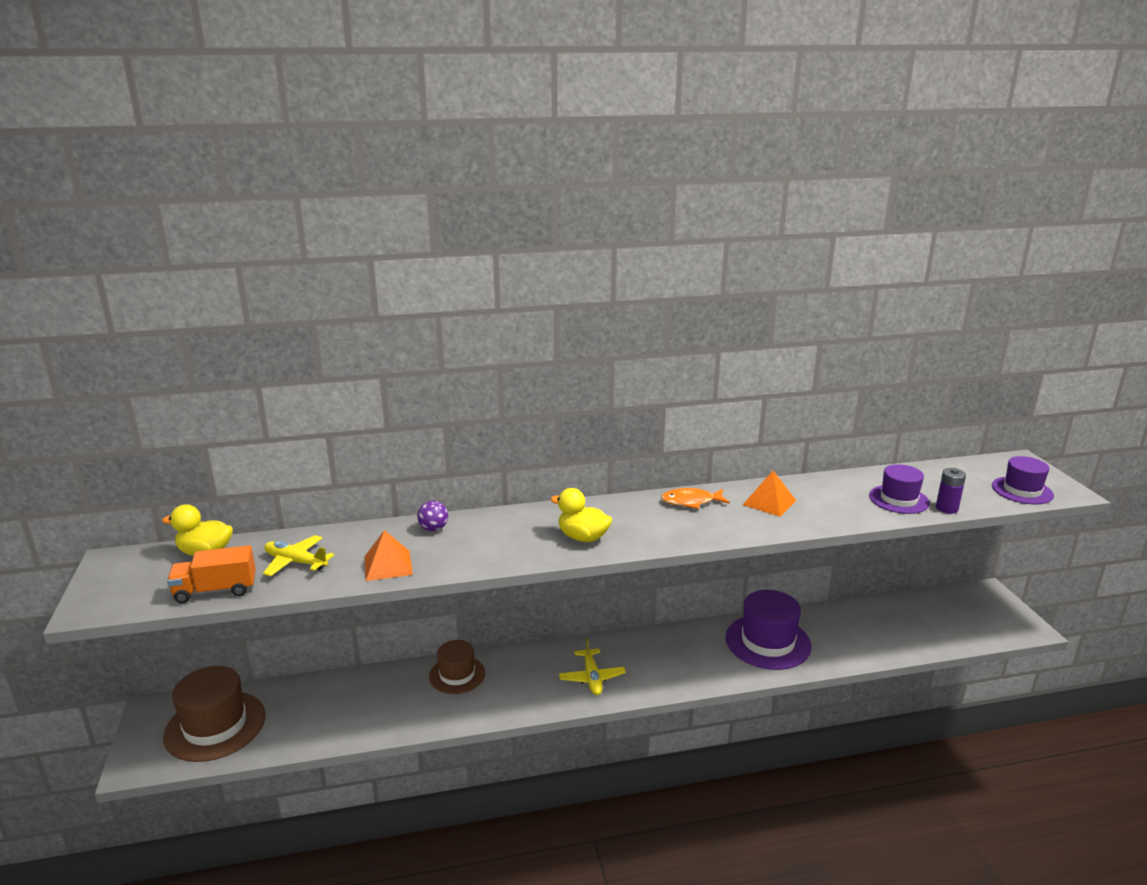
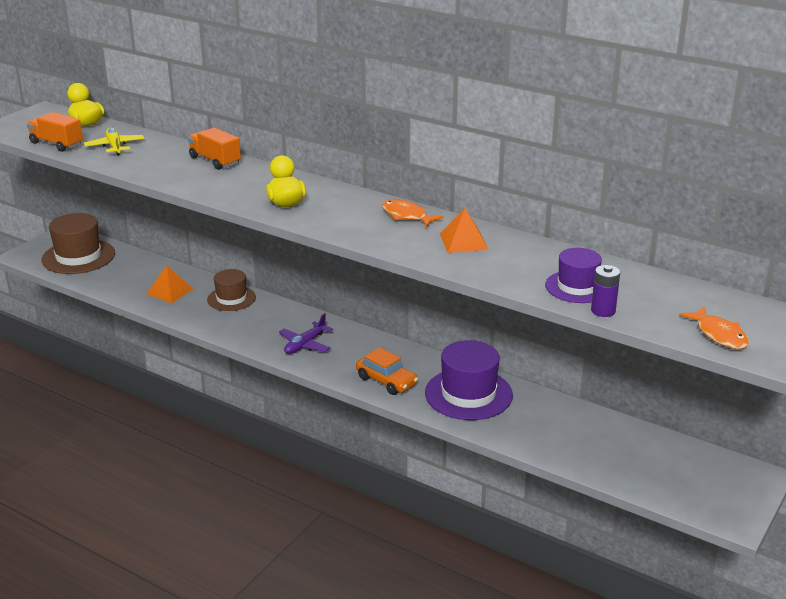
camera: 45 degrees right, 5 degrees up
(388, 565) = (152, 168): orange pyramid -> orange pyramid (170, 291)
(433, 529) = (215, 161): purple ball -> orange truck
(592, 678) = (305, 344): yellow plane -> purple plane
(702, 668) = (386, 381): none -> orange car
(1022, 490) = (719, 335): purple hat -> orange fish

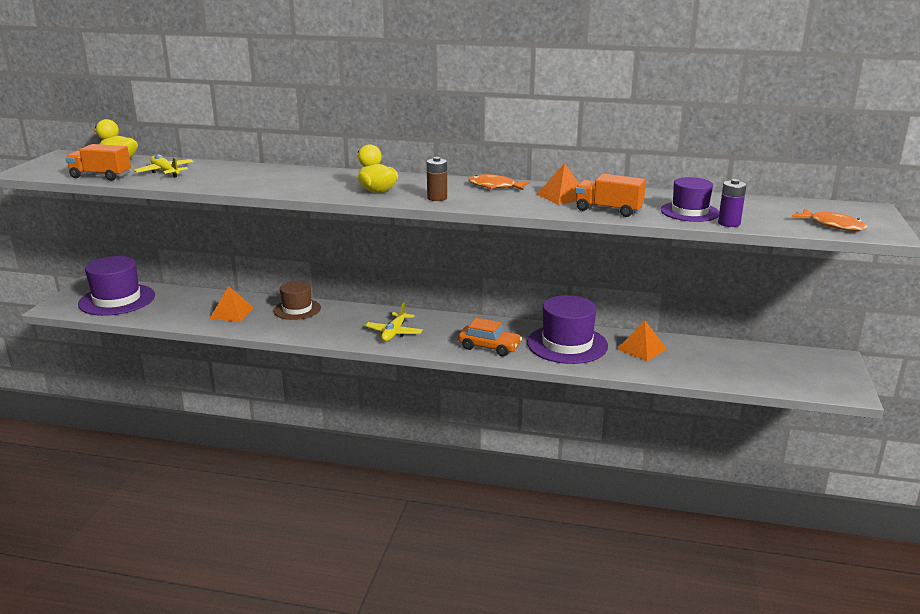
camera: 20 degrees left, 5 degrees down
(78, 257) = (117, 300): brown hat -> purple hat
(215, 161) = (277, 171): orange truck -> orange truck (608, 210)
(305, 344) = (394, 332): purple plane -> yellow plane
(335, 223) = (437, 198): none -> brown battery
(544, 416) = (641, 349): none -> orange pyramid

